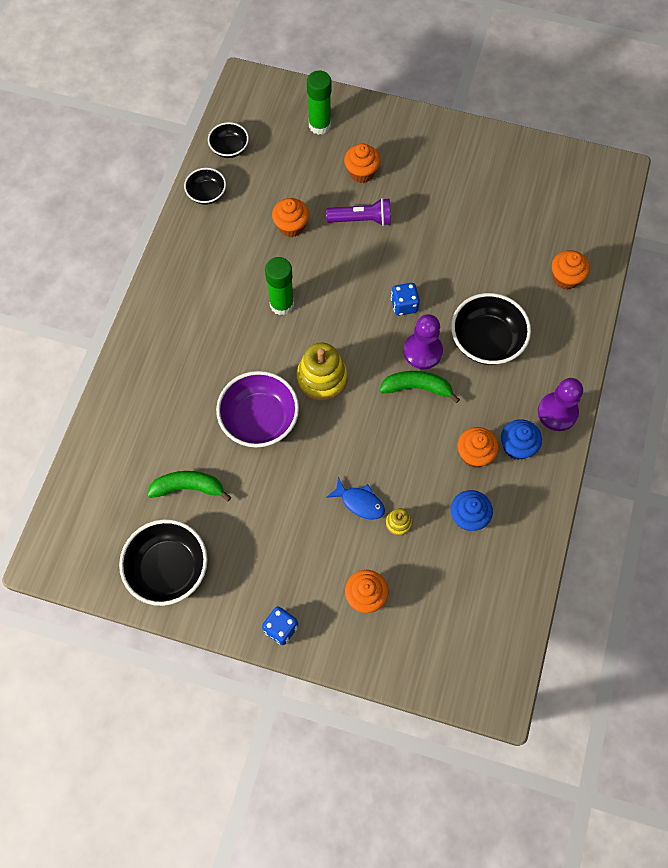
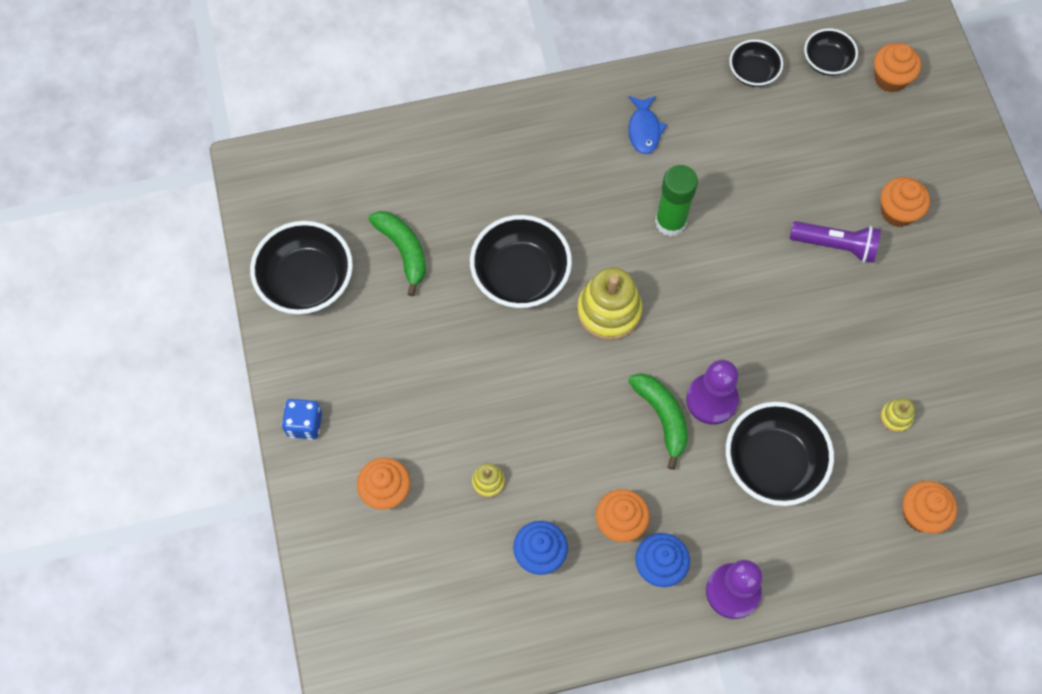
camera: 60 degrees right, 0 degrees up
(259, 419) = (520, 276): purple bowl -> black bowl
(291, 226) = (773, 178): orange cupcake -> orange cupcake (890, 78)
(319, 125) = (927, 134): green glue stick -> none
(360, 502) = (488, 429): blue fish -> blue fish (644, 130)
(362, 219) = (835, 245): purple flashlight -> purple flashlight turned 45 degrees counterclockwise
(404, 305) = (756, 349): blue dice -> none
(496, 255) = (895, 417): none -> yellow stacking toy

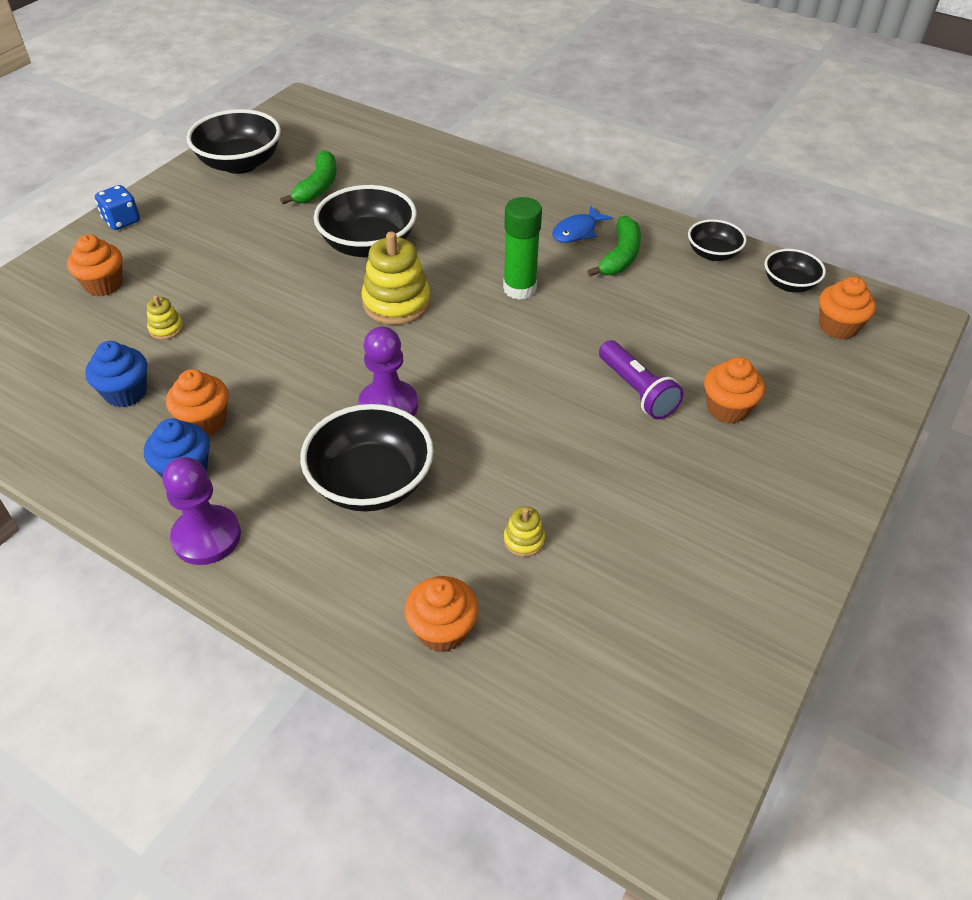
camera: 45 degrees right, 20 degrees down
(662, 417) = (335, 387): green banana -> green banana (620, 256)

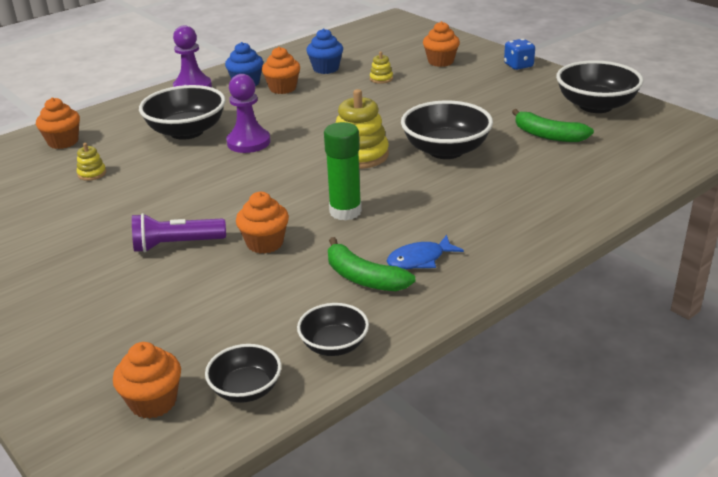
camera: 110 degrees right, 15 degrees down
(577, 231) = (419, 259): blue fish -> blue fish turned 90 degrees counterclockwise
(727, 409) = (116, 286): orange cupcake -> orange cupcake (265, 243)

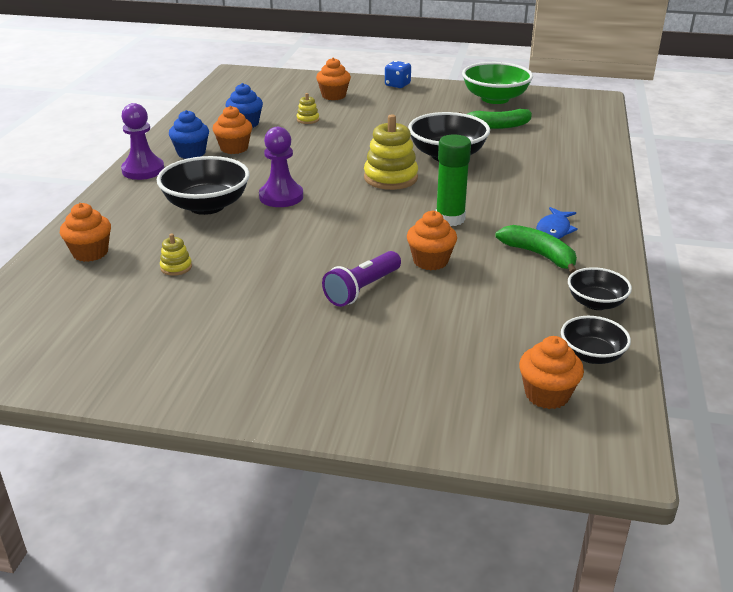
camera: 40 degrees left, 0 degrees up
(363, 278) = (539, 255): green banana -> green banana turned 135 degrees counterclockwise
(595, 106) = (495, 99): black bowl -> green bowl

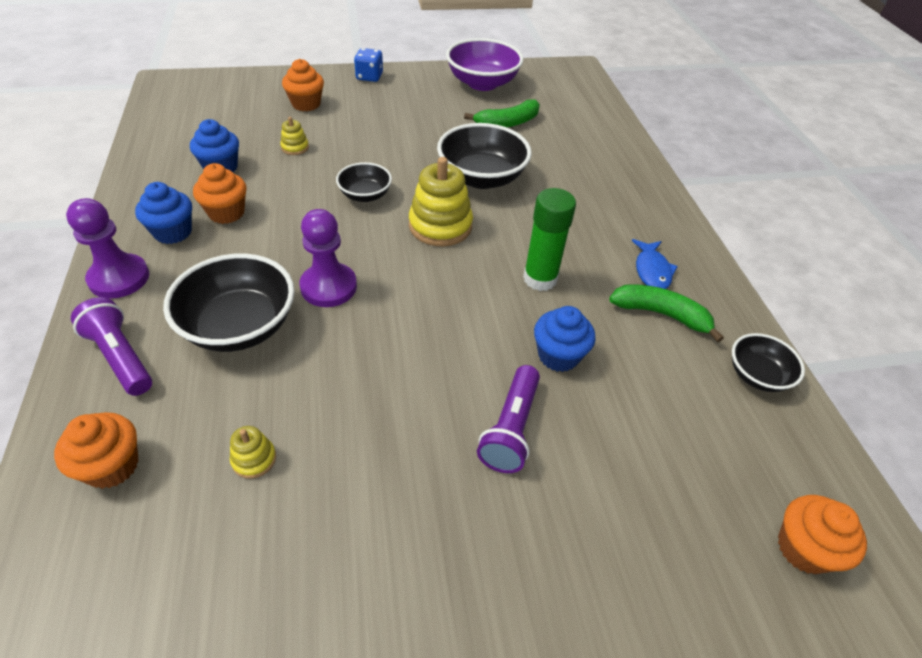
camera: 25 degrees left, 15 degrees up
(122, 207) = (120, 357): none -> purple flashlight
(430, 261) = (558, 355): orange cupcake -> blue cupcake
(495, 99) = (482, 83): green bowl -> purple bowl
(591, 355) = (804, 463): black bowl -> black bowl (365, 195)

